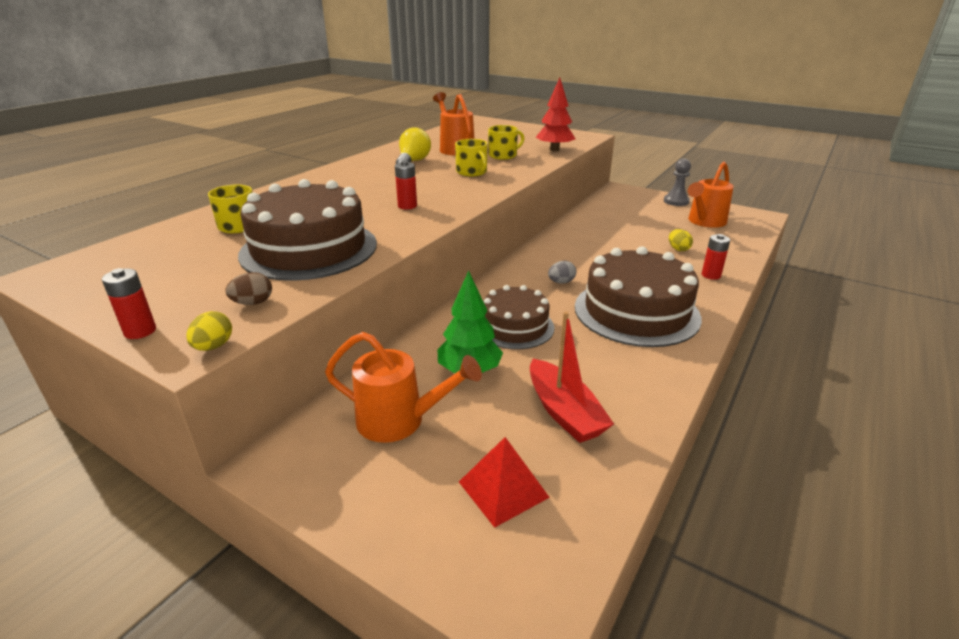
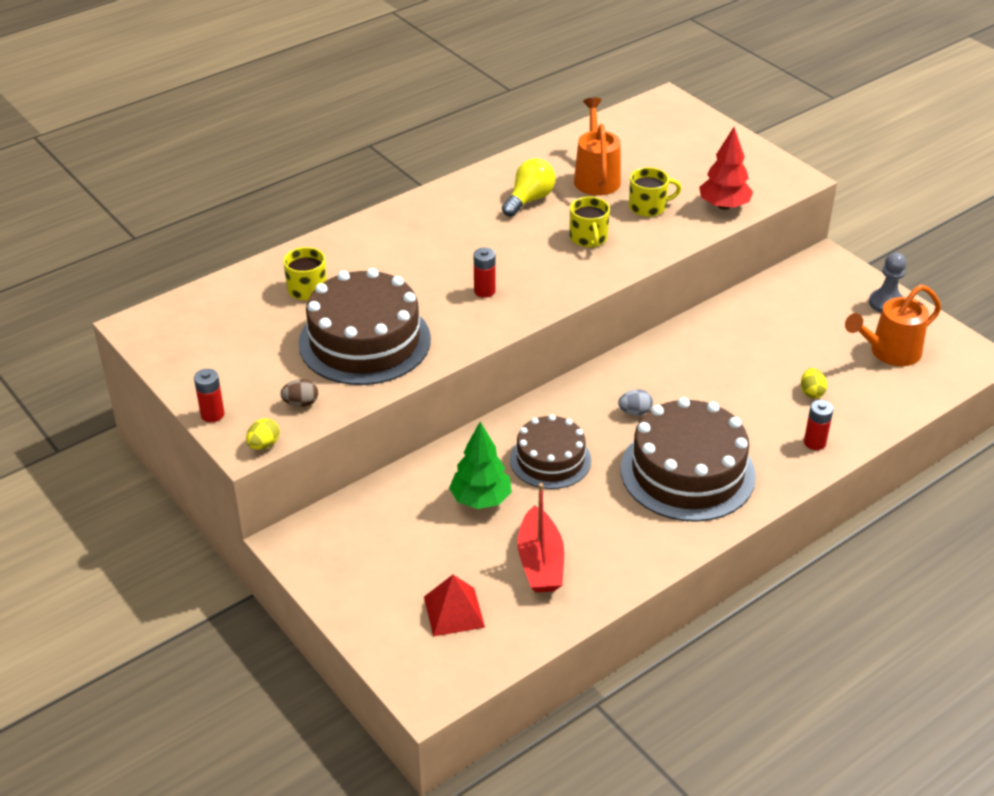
camera: 20 degrees right, 10 degrees up
(400, 421) = (401, 533): orange watering can -> none

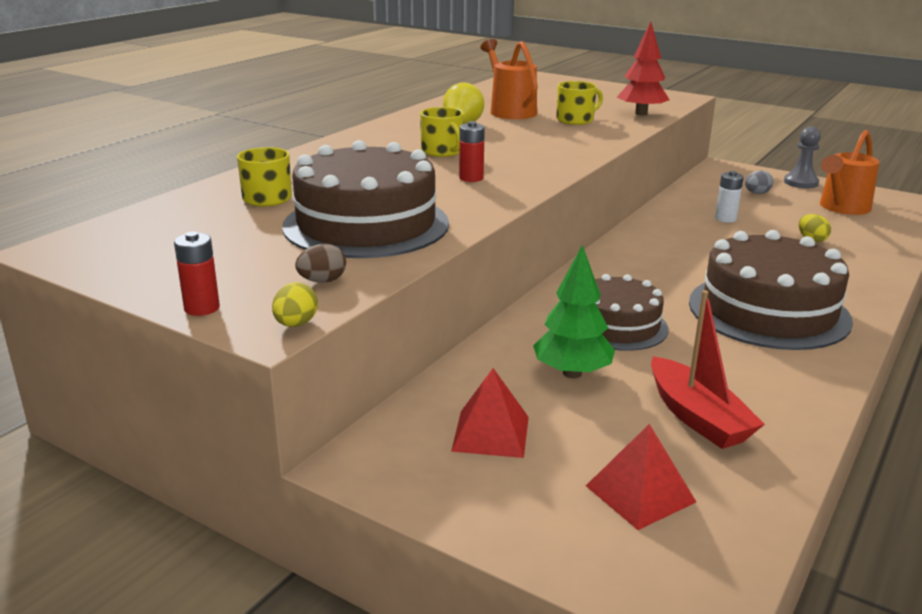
camera: 20 degrees left, 15 degrees down
(389, 539) = (491, 433): none -> red pyramid
(588, 238) = (541, 139): yellow mug -> yellow mug (442, 151)
(635, 412) = (666, 277): grey egg -> grey egg (756, 193)
(755, 345) = (725, 219): none -> white battery
(814, 442) = (858, 271): red battery -> none

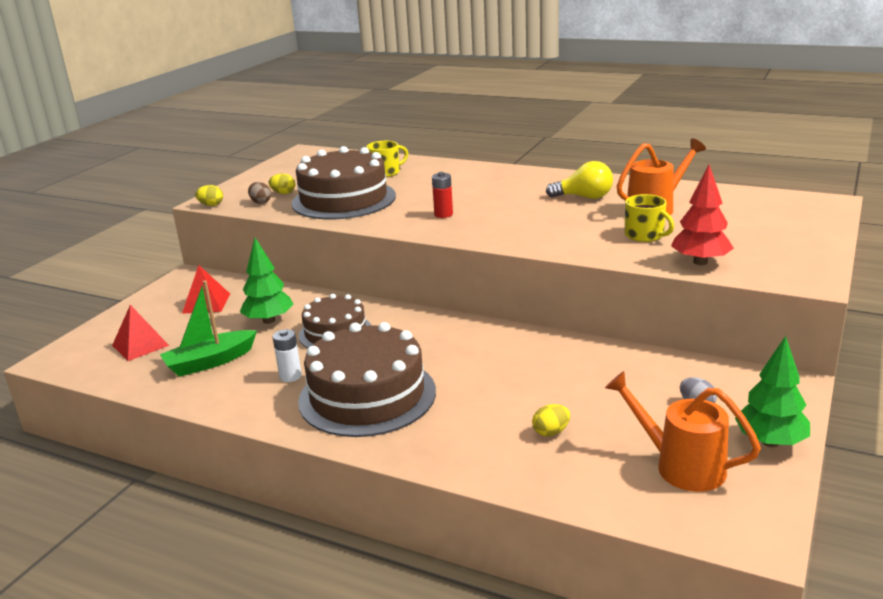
camera: 85 degrees right, 0 degrees up
(202, 308) = (232, 187): red battery -> none
(291, 264) = (283, 193): none -> yellow egg
(442, 151) = (506, 200): yellow mug -> none
(697, 417) = (210, 362): red boat -> green boat
(725, 219) = (591, 381): white battery -> white battery (290, 376)
(801, 183) = (770, 442): grey pawn -> green tree

